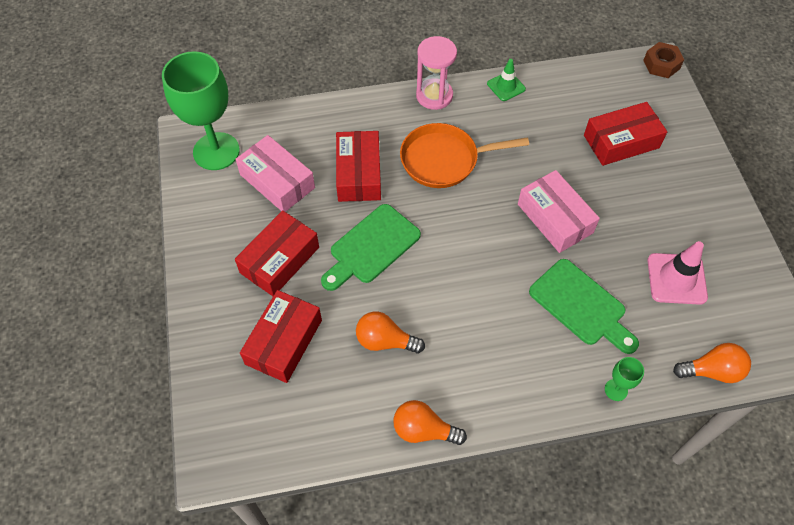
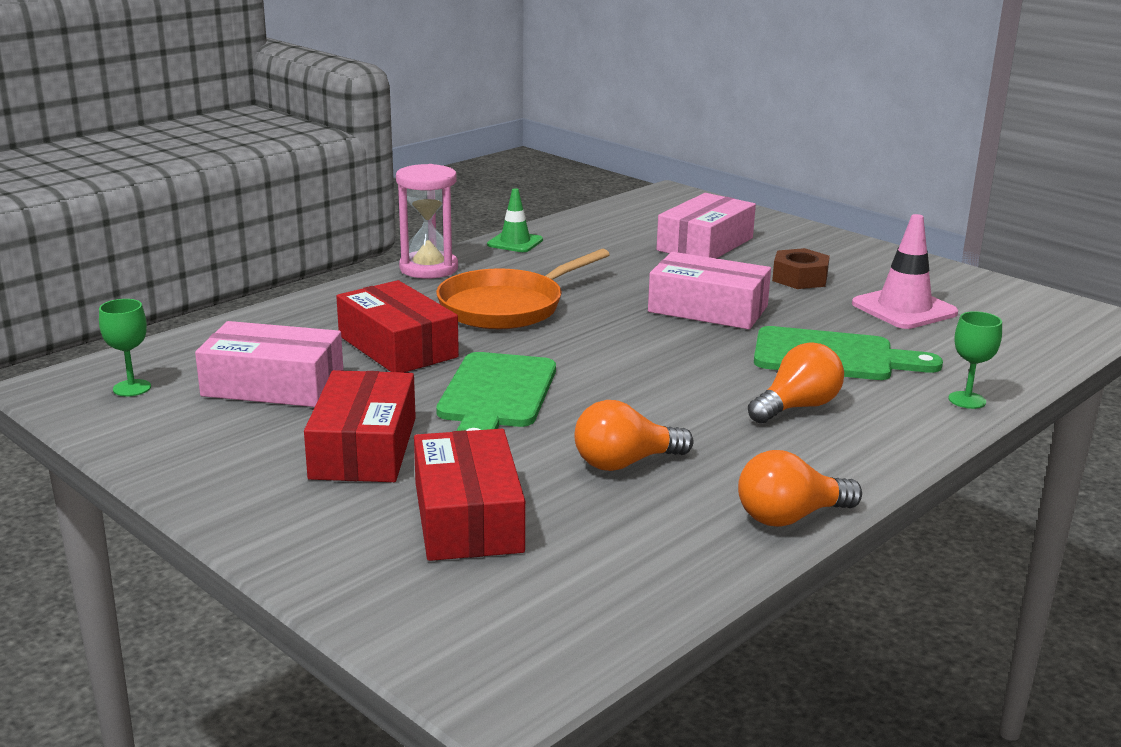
camera: 35 degrees left, 35 degrees down
(216, 151) = (132, 388): green goblet -> green goblet, size x0.42
(621, 141) = (705, 244): red box -> pink box
(661, 64) = (675, 193): brown nut -> brown nut (800, 278)
(712, 371) = (1039, 354): orange light bulb -> orange light bulb (797, 407)

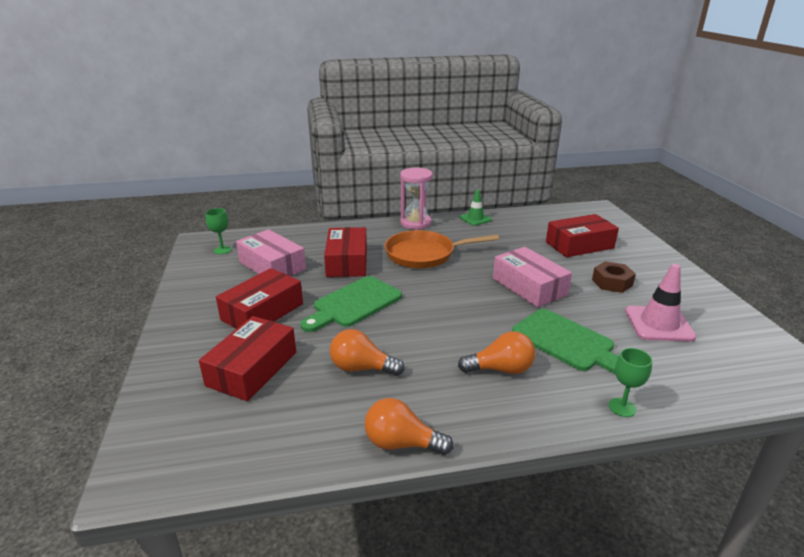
camera: 35 degrees right, 5 degrees up
(705, 244) = (579, 245): pink box -> red box

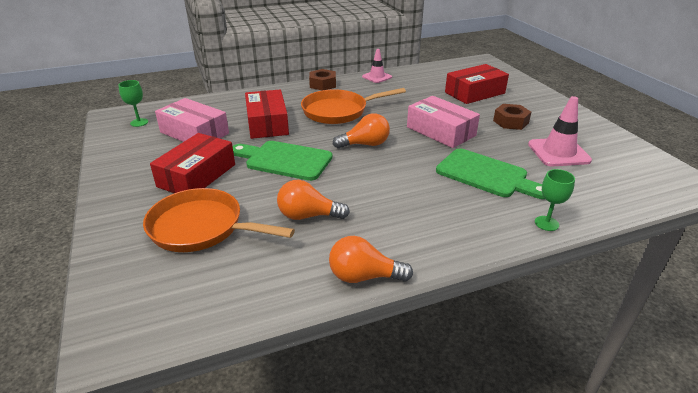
camera: 10 degrees left, 5 degrees up
(252, 369) = (202, 228): red box -> orange pan
(354, 304) = (284, 160): green cutting board -> green cutting board turned 75 degrees clockwise
(415, 223) = (322, 84): pink hourglass -> brown nut
(475, 219) = (377, 77): green traffic cone -> pink traffic cone
(501, 369) = (435, 203): orange light bulb -> orange light bulb (365, 144)

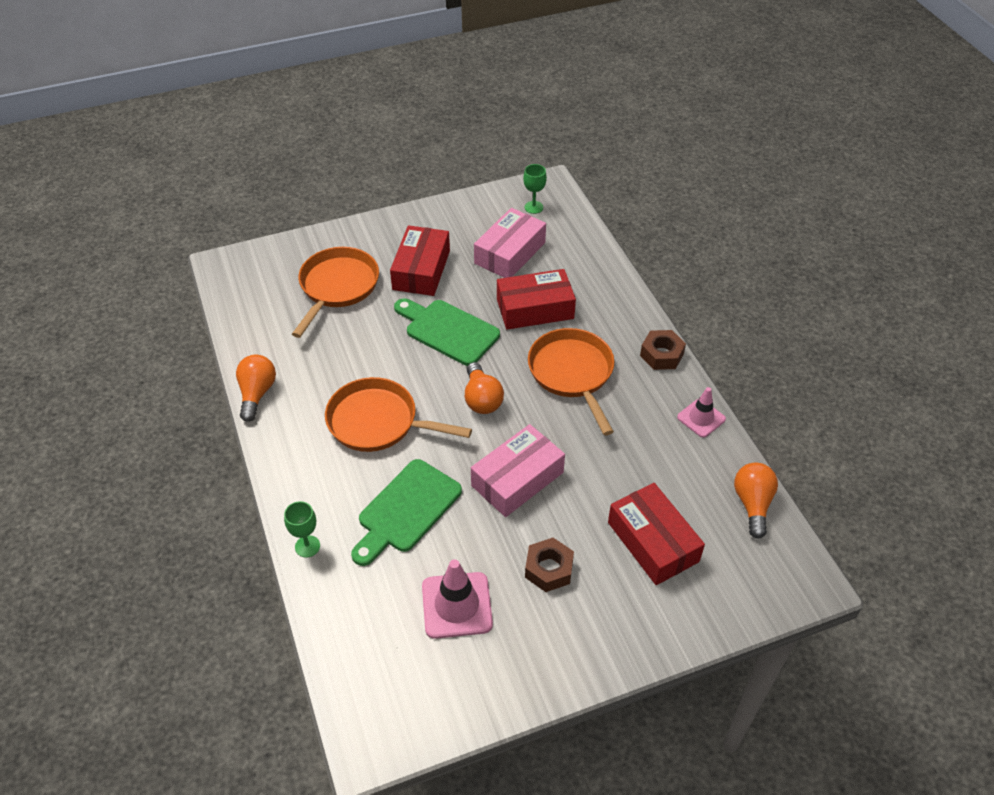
camera: 90 degrees right, 15 degrees up
(197, 175) = (421, 270): red box -> red box turned 75 degrees clockwise
(284, 160) = (448, 330): green cutting board -> green cutting board turned 75 degrees counterclockwise
(308, 216) = (345, 355): orange light bulb -> orange light bulb (752, 504)
(395, 192) = (378, 422): none -> orange pan

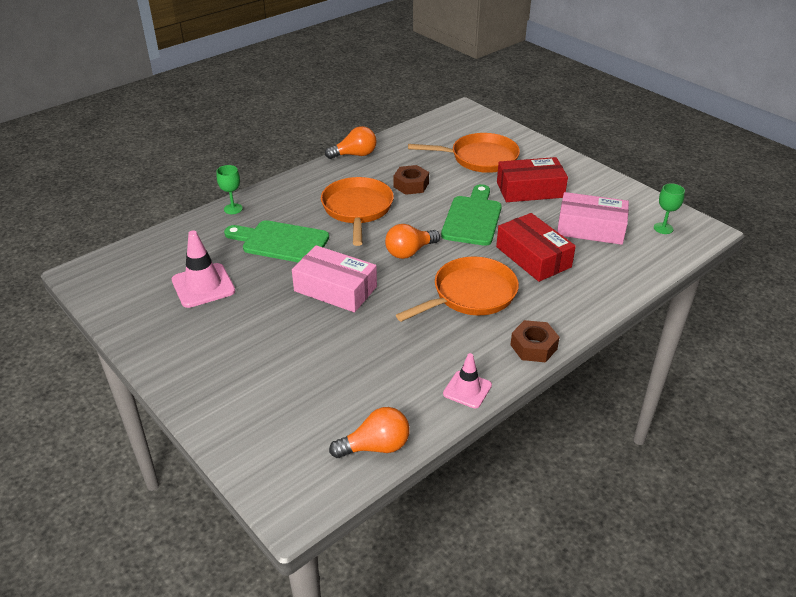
camera: 70 degrees right, 10 degrees down
(548, 569) = (251, 325): brown nut -> brown nut (411, 185)
(653, 542) = (302, 382): red box -> none

